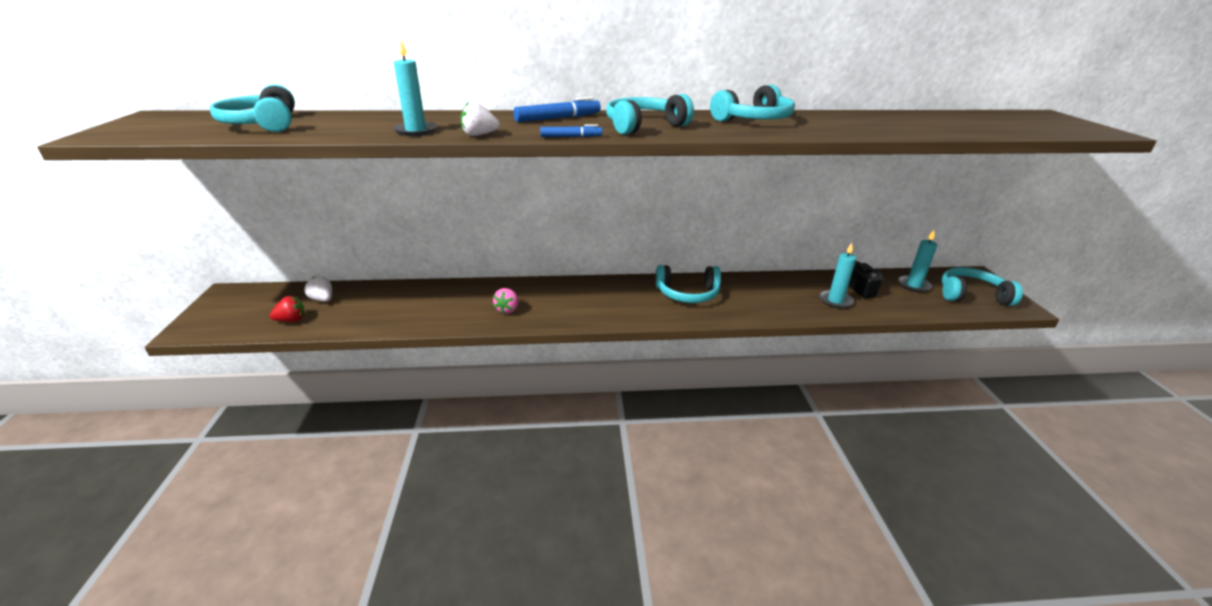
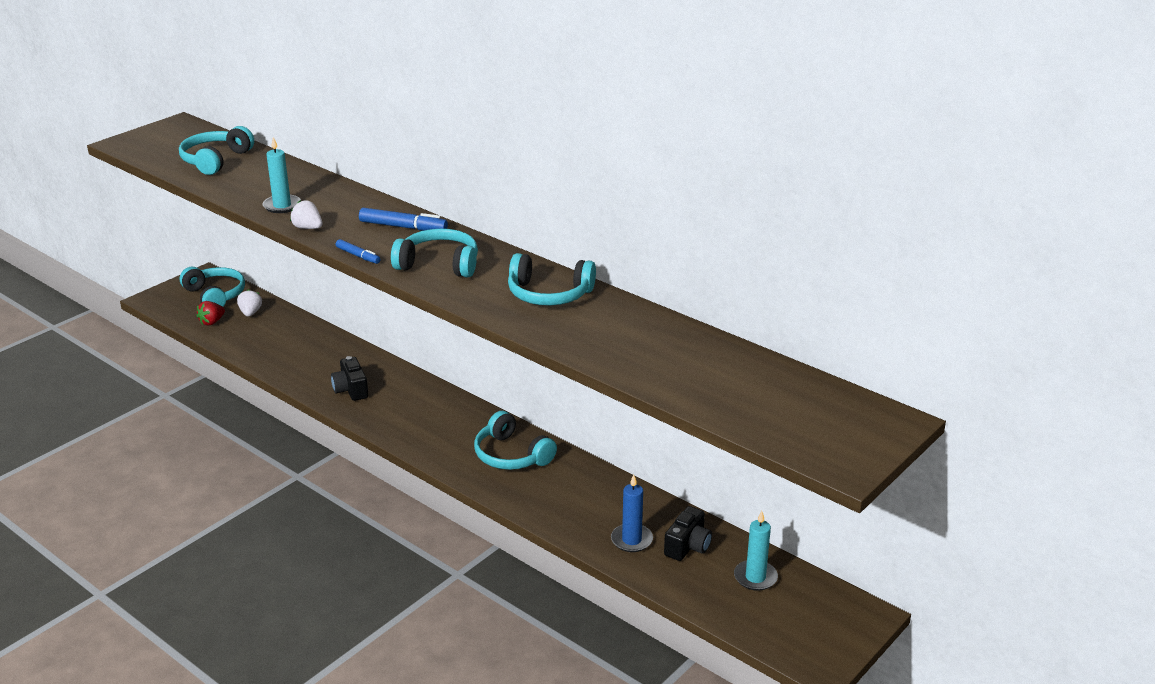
camera: 45 degrees right, 0 degrees up
(291, 320) = (212, 322): red strawberry -> red strawberry turned 105 degrees clockwise
(507, 309) = (351, 389): pink strawberry -> black camera
(835, 300) = (631, 540): turquoise candle -> blue candle
(971, 295) = (794, 624): turquoise headphones -> turquoise headphones (215, 295)

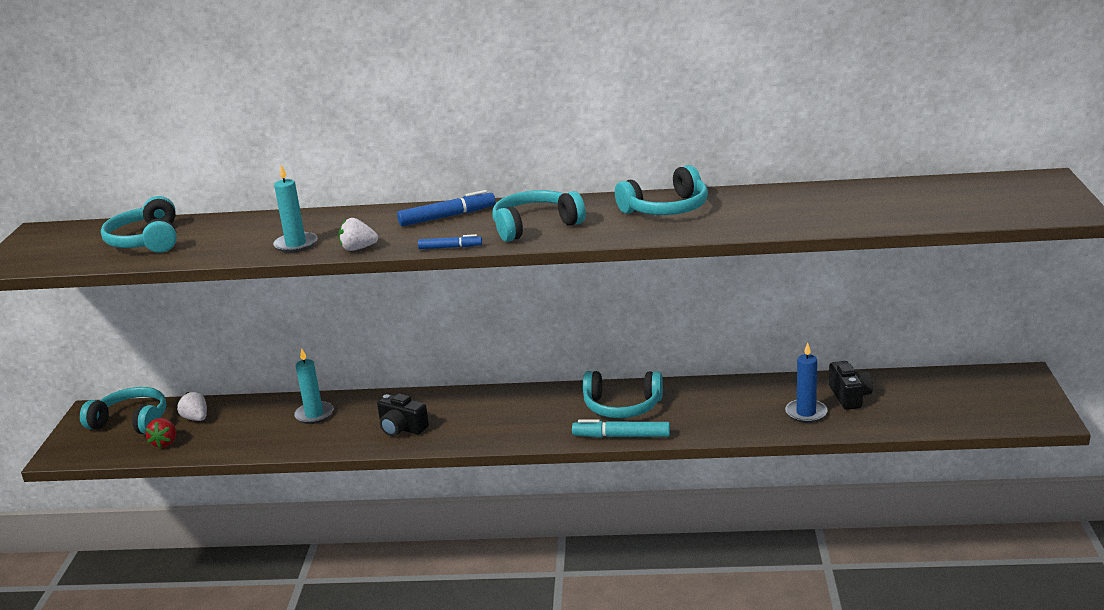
camera: 35 degrees left, 5 degrees down
(474, 479) = (621, 436): none -> turquoise marker
(755, 577) = (923, 391): turquoise candle -> turquoise candle (314, 414)

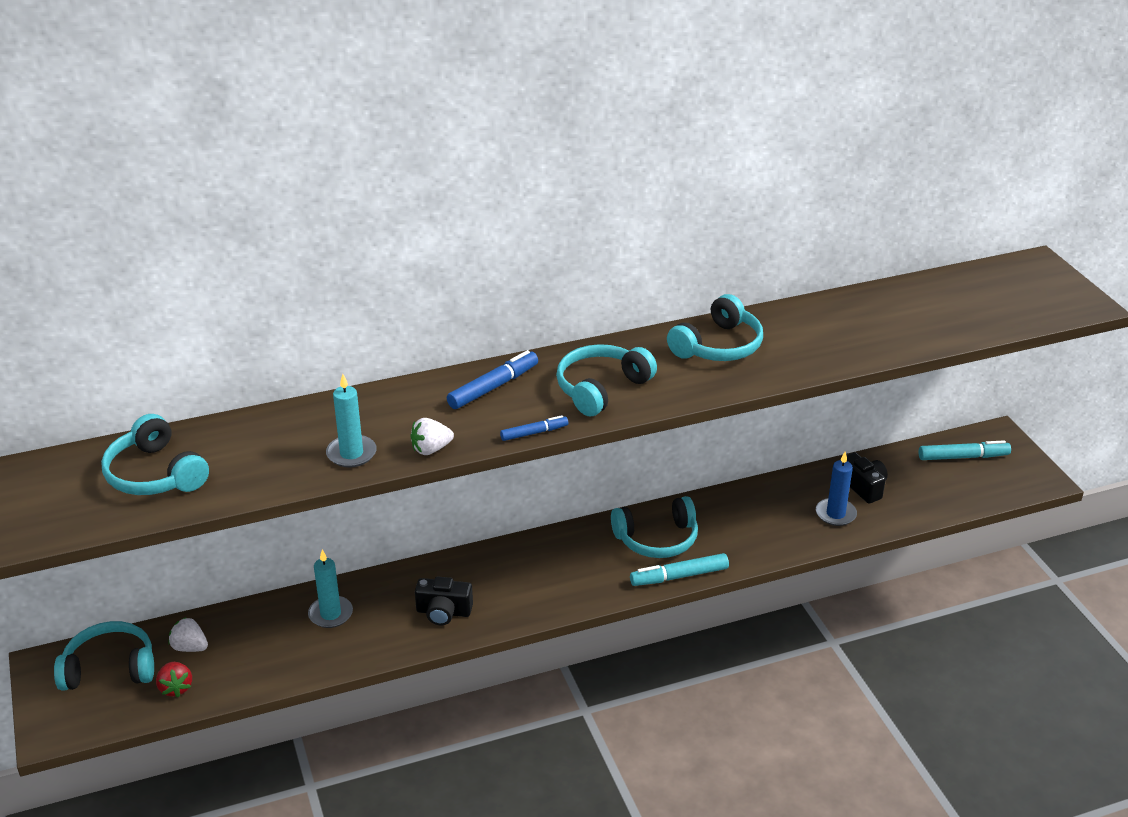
camera: 25 degrees left, 10 degrees up
(971, 387) = (963, 457): none -> turquoise marker

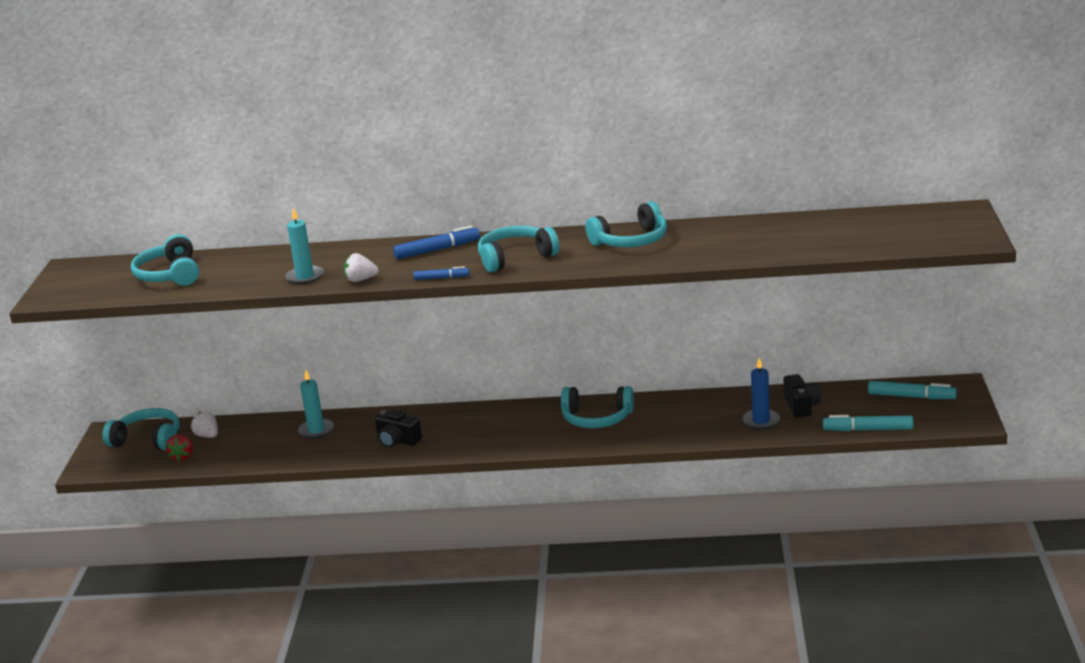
camera: 25 degrees right, 10 degrees down
(679, 576) = (595, 444): turquoise marker -> turquoise marker (868, 430)

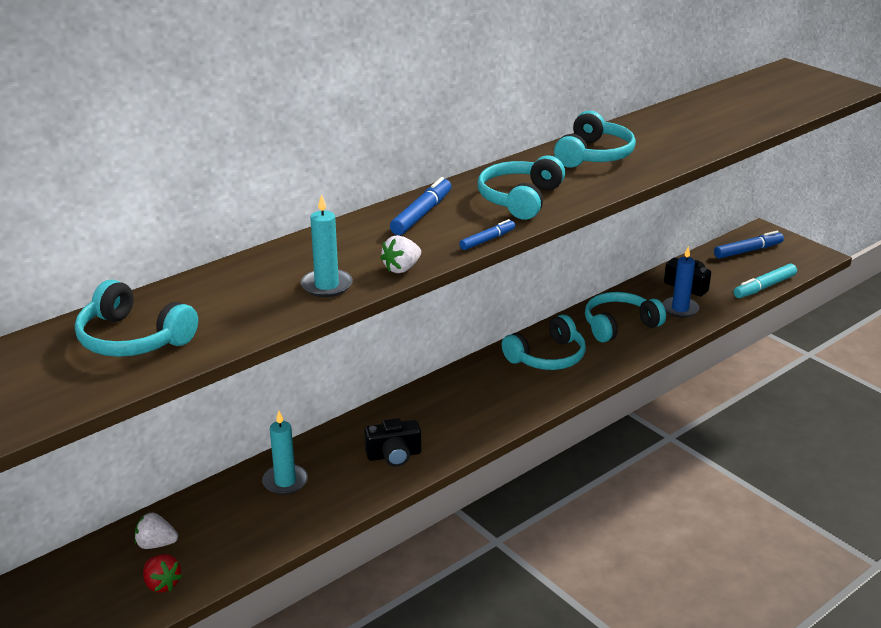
camera: 45 degrees left, 5 degrees up
(148, 440) = (78, 584): turquoise headphones -> turquoise headphones (619, 325)
(911, 397) = (748, 251): turquoise marker -> blue marker

